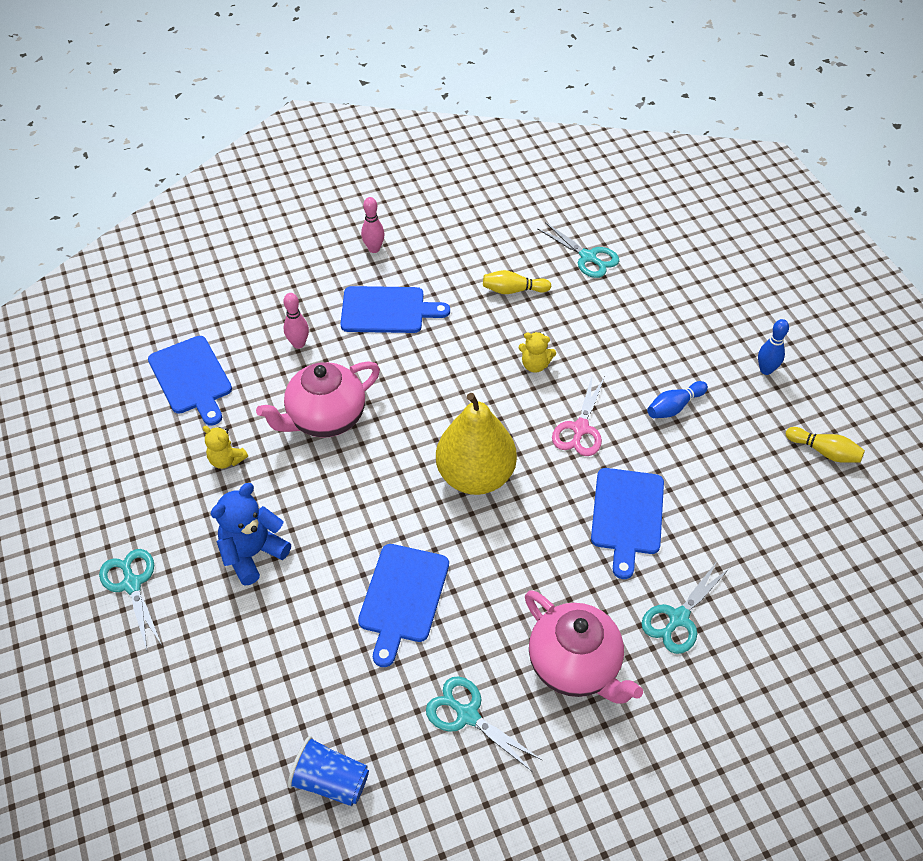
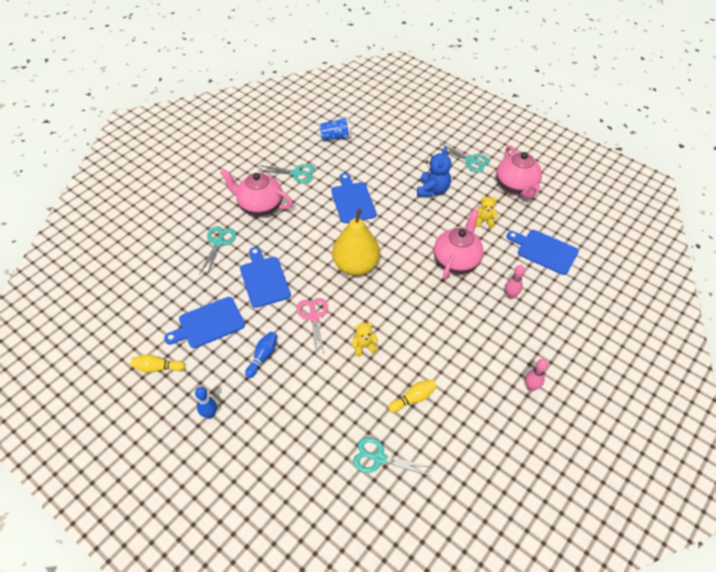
camera: 150 degrees right, 0 degrees up
(116, 495) = (516, 187): none -> pink teapot
(387, 310) = (481, 342): blue cutting board -> blue cutting board (208, 324)

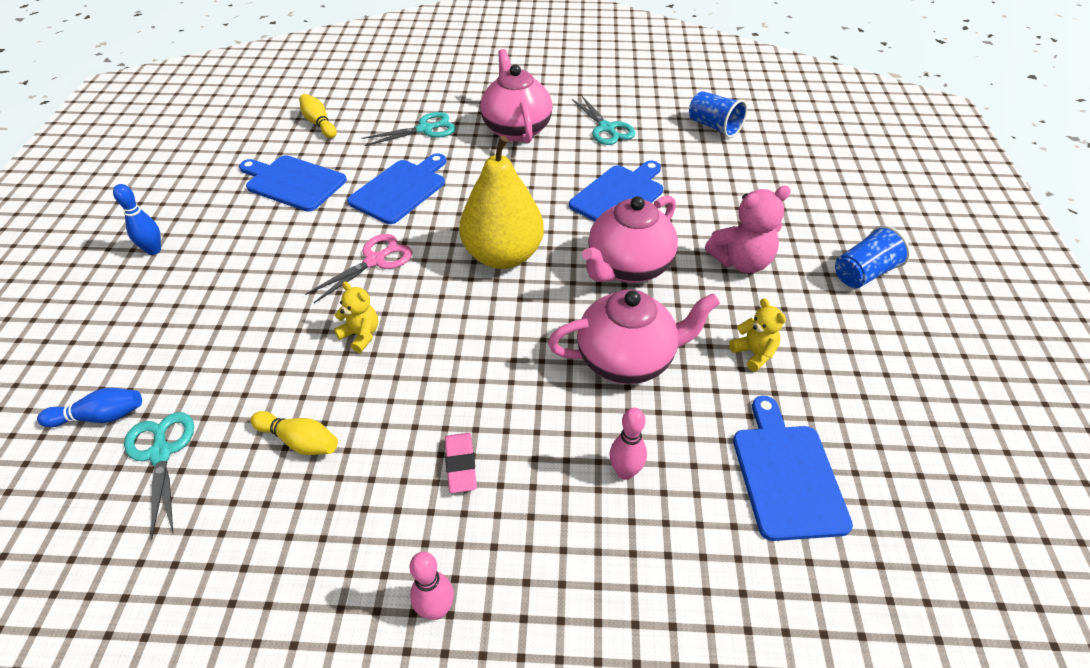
camera: 55 degrees right, 5 degrees down
(157, 368) = (200, 179): yellow bowling pin -> yellow bowling pin (319, 123)
(263, 357) = (272, 249): blue bowling pin -> blue bowling pin (100, 417)
(432, 190) = (741, 262): blue teddy bear -> pink teddy bear
(469, 346) = (461, 465): none -> pink eraser
(470, 161) = (863, 273): turquoise scissors -> blue cup
(516, 187) = (886, 358): pink teapot -> pink teapot (628, 268)

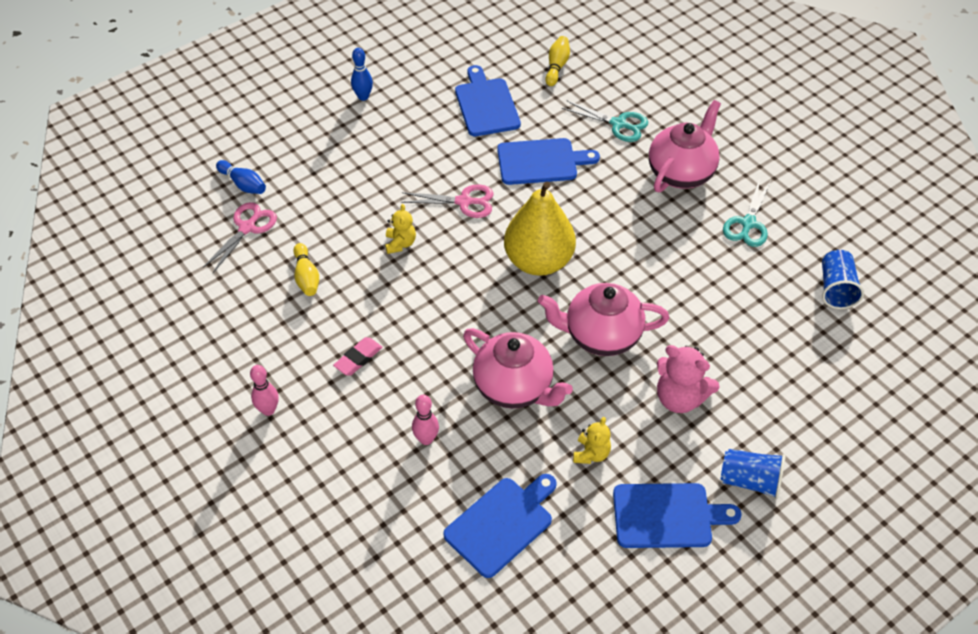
camera: 50 degrees right, 5 degrees up
(161, 453) = (247, 228): turquoise scissors -> pink scissors
(619, 195) = (673, 282): blue cutting board -> blue cutting board (667, 515)

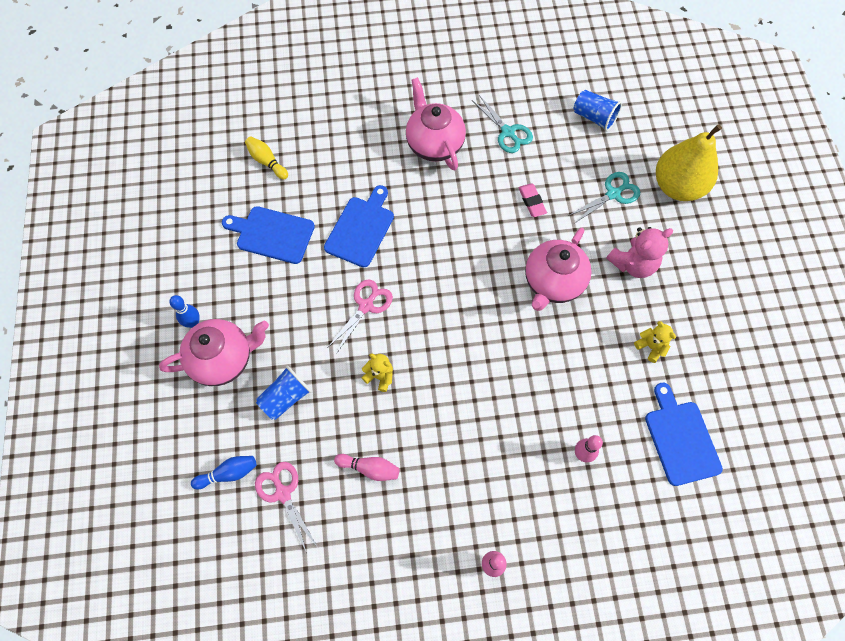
camera: 60 degrees left, 15 degrees up
(306, 277) = (369, 468): yellow bowling pin -> pink bowling pin
(358, 358) = (479, 467): pink eraser -> pink eraser (532, 201)
(514, 387) = (567, 366): pink teapot -> pink teapot (223, 359)
(538, 261) = (459, 285): yellow pear -> yellow pear (677, 186)
(618, 124) = (359, 155): turquoise scissors -> turquoise scissors (613, 194)
(667, 515) = (722, 327): blue cutting board -> none
(750, 481) = (719, 261): blue cup -> blue cup (286, 397)

